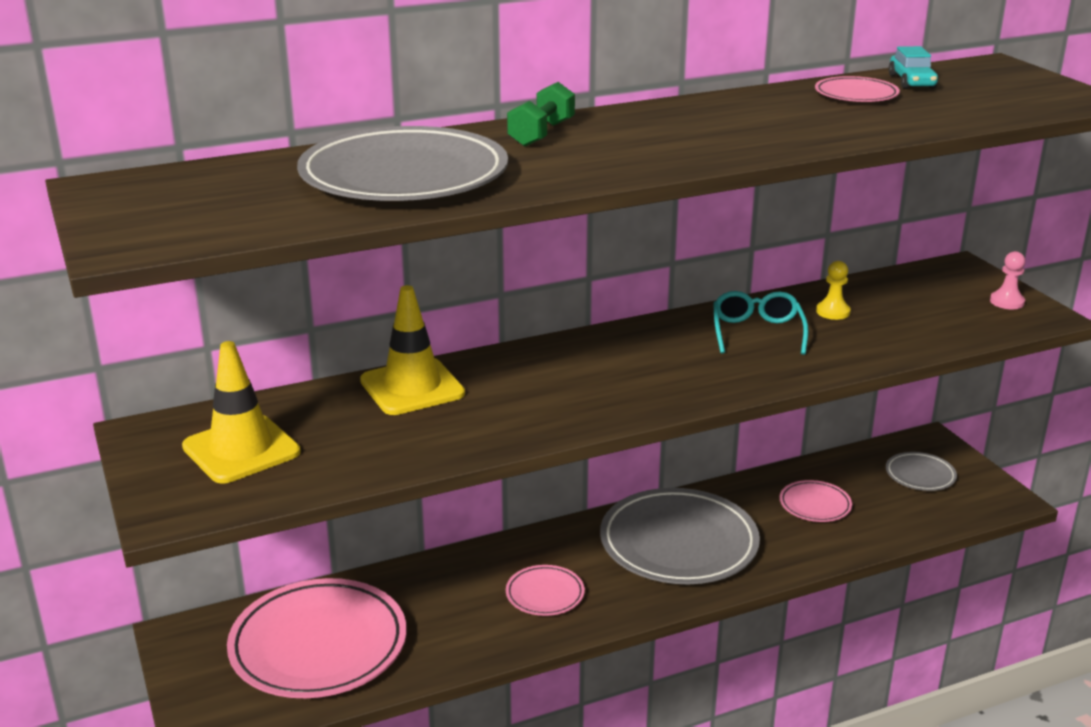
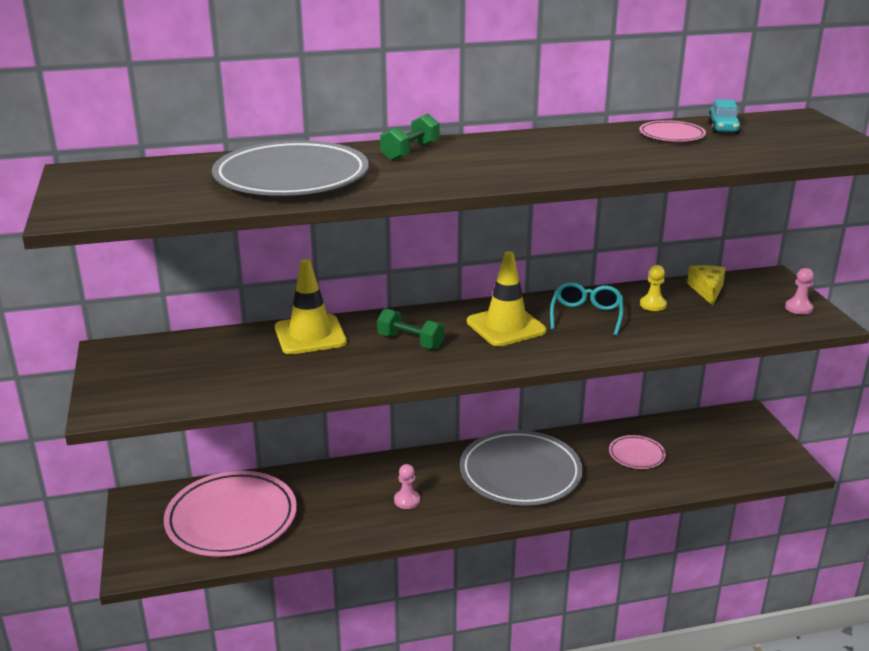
camera: 10 degrees right, 0 degrees up
(241, 450) = (172, 369): yellow traffic cone -> yellow traffic cone (506, 326)
(545, 594) = (407, 500): pink plate -> pink pawn
(548, 384) = (410, 342): none -> green dumbbell
(890, 288) = (707, 290): none -> yellow cheese
(920, 475) = (729, 440): grey plate -> none

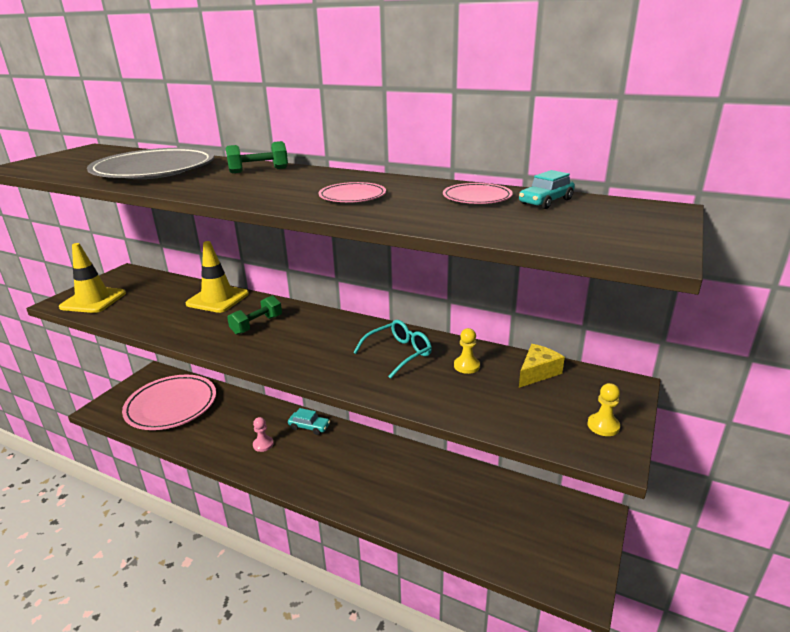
camera: 40 degrees right, 0 degrees up
(410, 342) = (257, 325): green dumbbell -> green dumbbell turned 60 degrees clockwise
(429, 464) = (309, 427): none -> turquoise car
(506, 326) = (330, 339): yellow traffic cone -> yellow traffic cone (93, 300)
(520, 473) = (352, 464): grey plate -> none
(636, 455) = (452, 497): pink plate -> pink plate (352, 196)
(798, 308) = (603, 426): pink pawn -> yellow pawn

